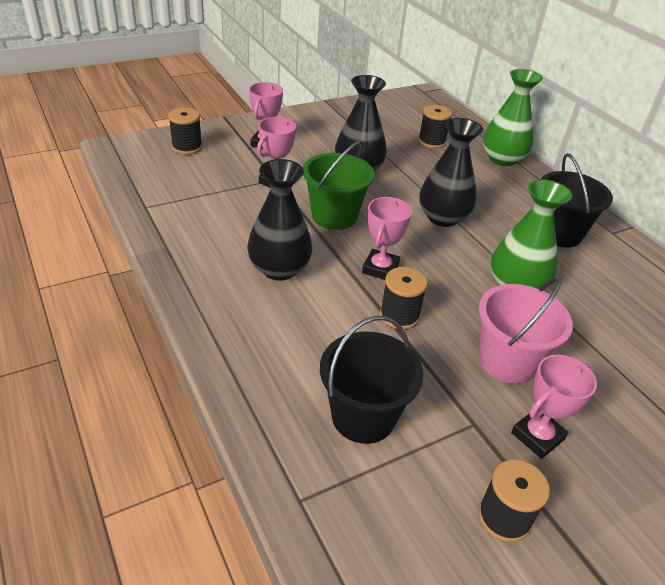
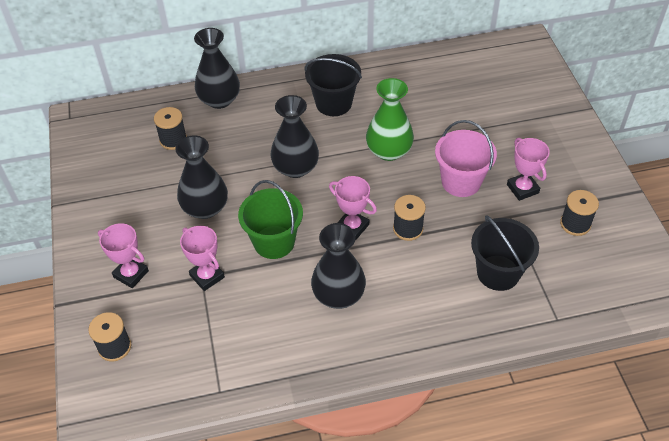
camera: 70 degrees left, 10 degrees up
(502, 159) = (219, 100): green vase -> black vase

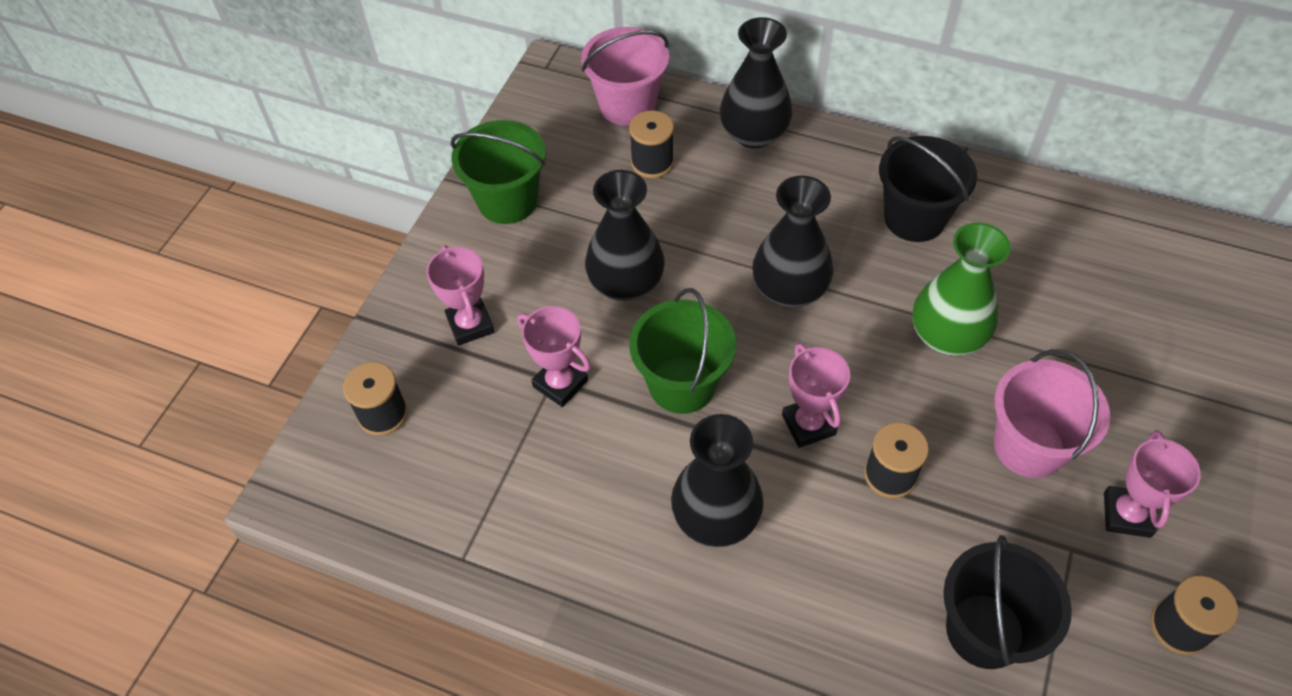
camera: 35 degrees right, 5 degrees up
(102, 199) = (507, 201): none -> green bucket
(136, 116) = (627, 105): none -> pink bucket
(207, 276) = (560, 383): pink trophy -> pink trophy turned 45 degrees counterclockwise

